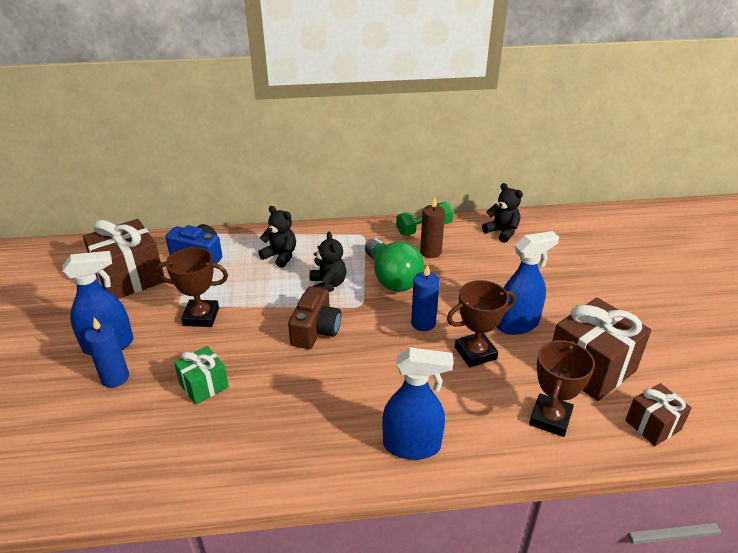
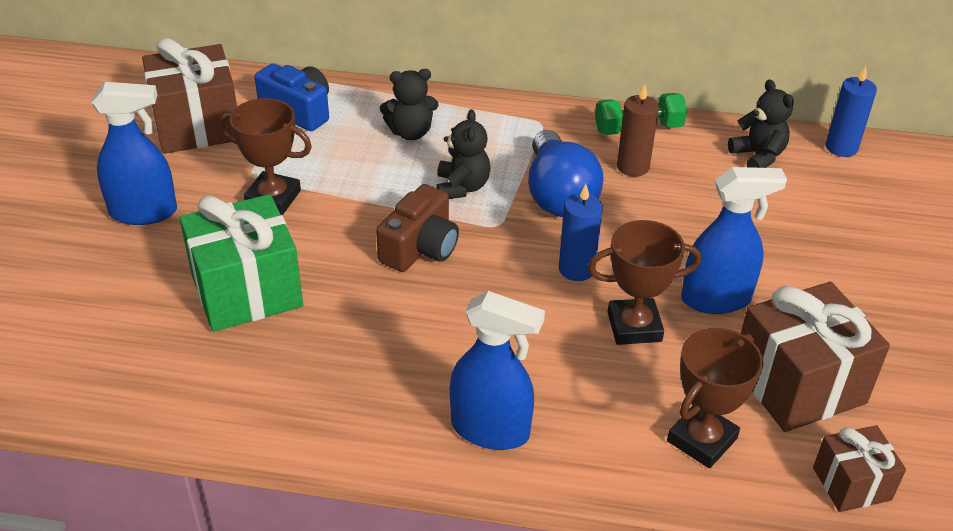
camera: 15 degrees right, 5 degrees up
(115, 378) = (139, 257): blue candle -> blue candle (841, 147)
(204, 385) = (247, 291): green gift -> green gift, size x1.82
(280, 256) = (410, 133): black teddy bear -> black teddy bear turned 120 degrees clockwise
(392, 278) = (558, 195): green light bulb -> blue light bulb

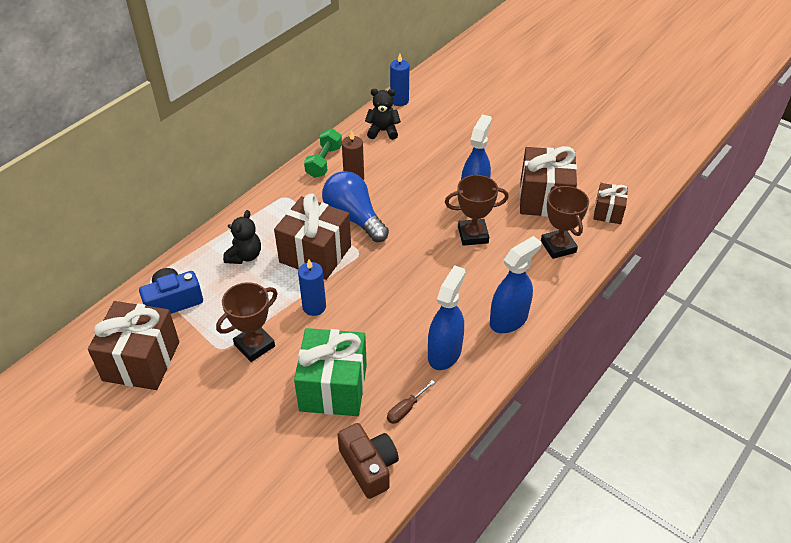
camera: 60 degrees left, 5 degrees up
(144, 212) = (214, 419): blue spray bottle -> blue spray bottle (444, 353)
(249, 374) = (406, 409): none -> brown screwdriver
(420, 248) = (354, 293): brown camera -> brown camera (369, 466)
(462, 187) = (315, 254): black teddy bear -> brown gift
(558, 195) = (354, 218): blue light bulb -> blue light bulb turned 150 degrees counterclockwise
(576, 269) = (417, 237): blue candle -> blue candle (314, 307)
(634, 326) = (473, 235): brown trophy -> brown trophy turned 60 degrees clockwise

